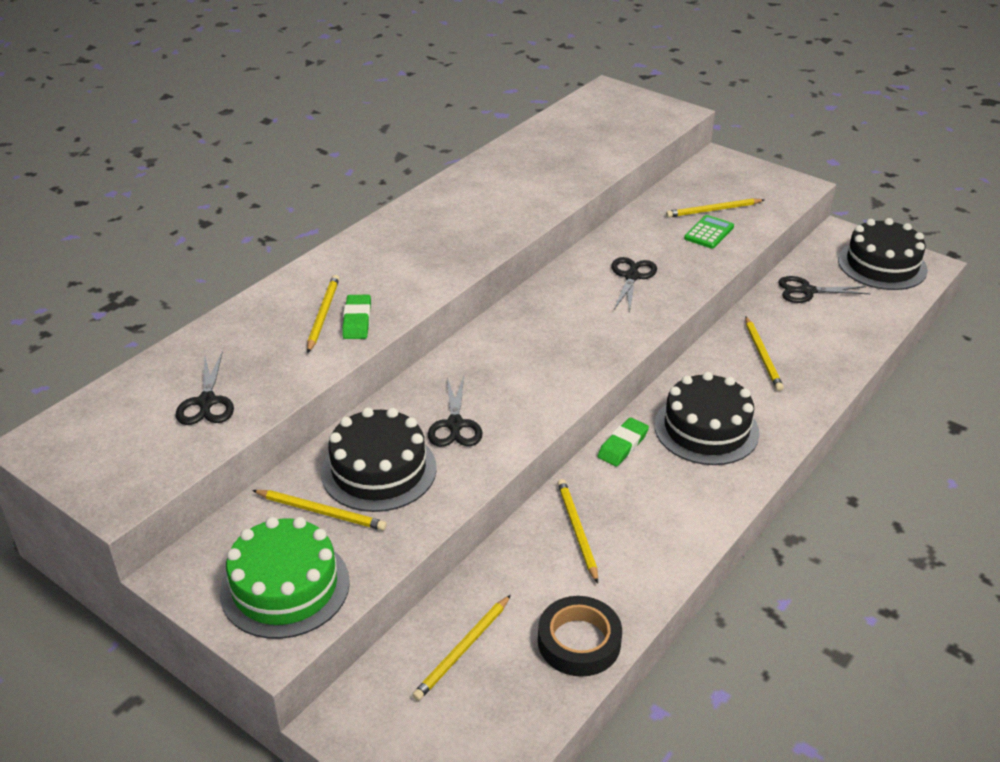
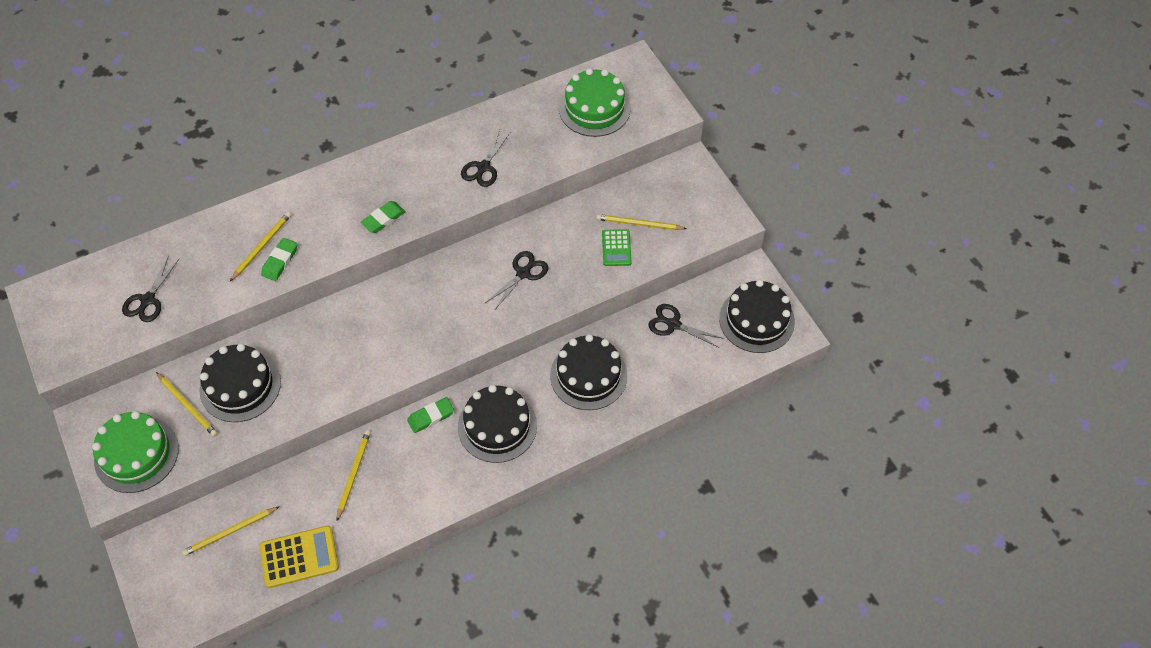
camera: 25 degrees right, 20 degrees up
(453, 255) = (383, 219): none -> green eraser
(455, 425) = (309, 367): black scissors -> black scissors (483, 167)
(579, 641) = (299, 557): black tape -> yellow calculator
(601, 126) = (594, 108): none -> green cake
(709, 232) = (616, 248): green calculator -> green calculator turned 120 degrees clockwise
(762, 356) = (588, 375): yellow pencil -> black cake

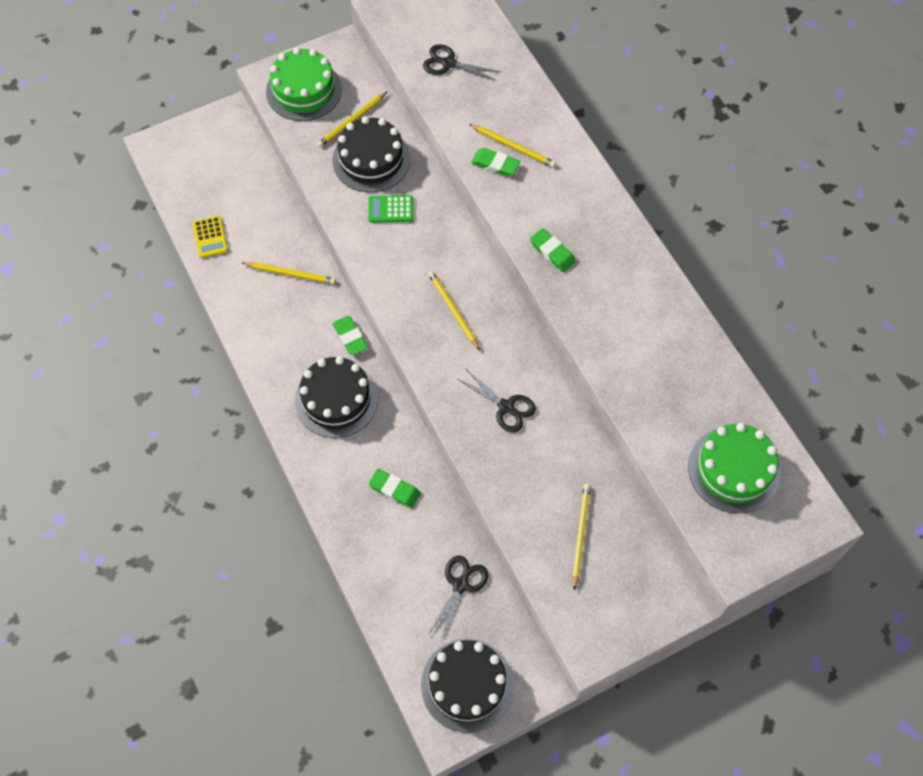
camera: 90 degrees right, 5 degrees up
(230, 532) = (240, 181): yellow pencil -> yellow pencil (453, 310)
(299, 557) = (210, 237): yellow calculator -> yellow calculator, size x0.65
(483, 167) = (630, 347): black scissors -> none
(588, 375) = (394, 490): black cake -> green eraser
(616, 248) = (544, 508): green calculator -> green calculator (390, 209)

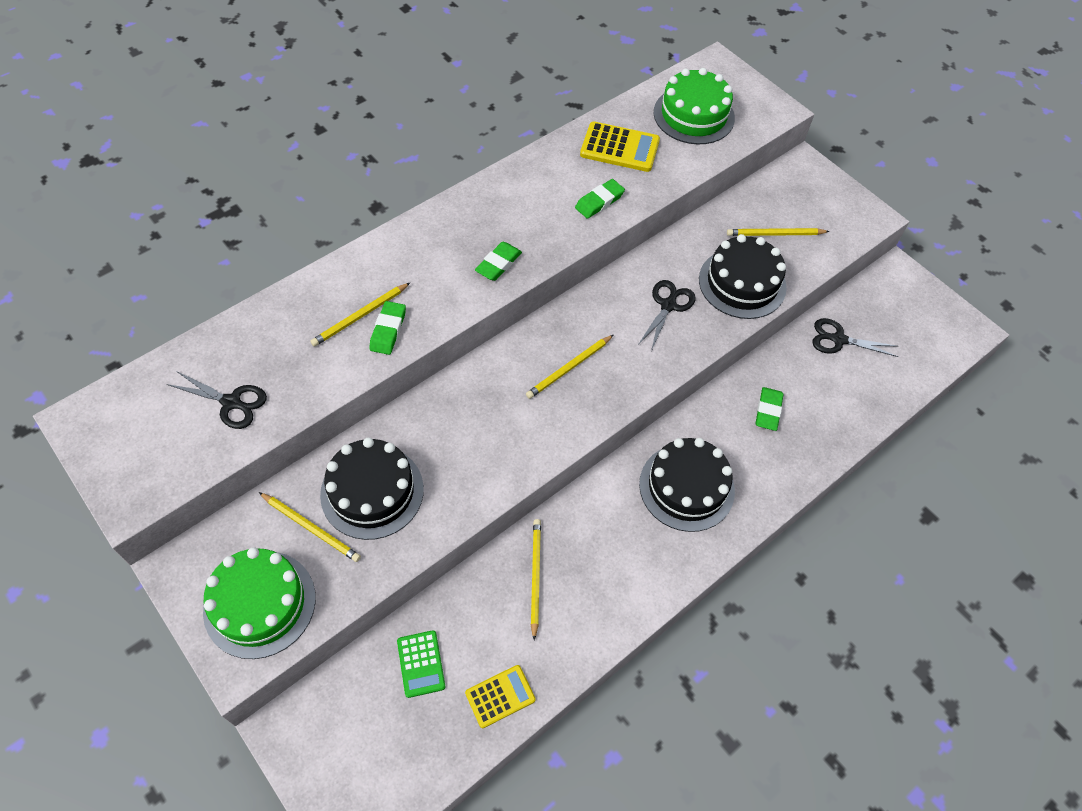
camera: 105 degrees left, 5 degrees down
(350, 337) = (605, 489): green eraser -> green eraser (599, 201)
(390, 209) = (445, 455): green calculator -> green calculator (421, 664)
(448, 63) = (231, 403): black scissors -> black scissors turned 75 degrees counterclockwise
(467, 685) = (924, 321): black cake -> black cake (742, 283)
(513, 147) = (360, 316): yellow pencil -> yellow pencil turned 150 degrees counterclockwise
(690, 384) = (619, 148): none -> yellow calculator

